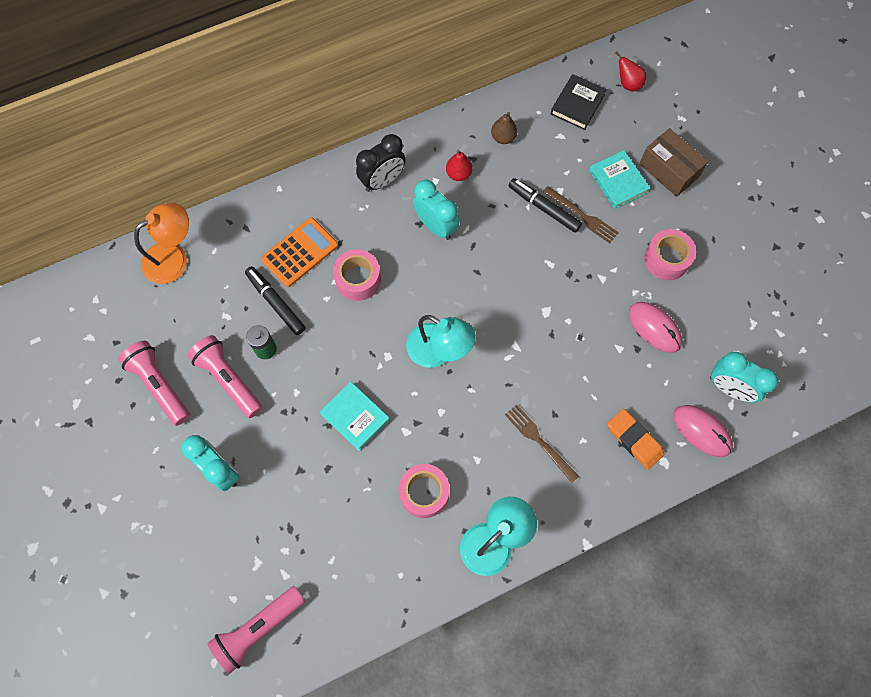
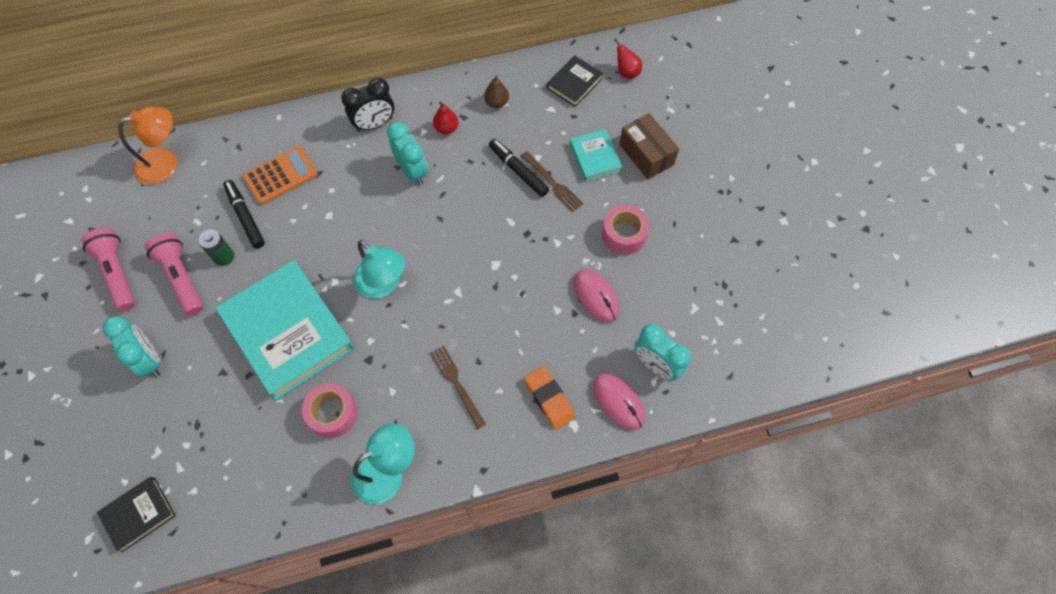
camera: 10 degrees right, 5 degrees down
(258, 629) = (139, 514): pink flashlight -> black book
(355, 417) = (288, 332): turquoise book -> turquoise book, size x2.10
(358, 279) = (327, 208): pink tape -> none

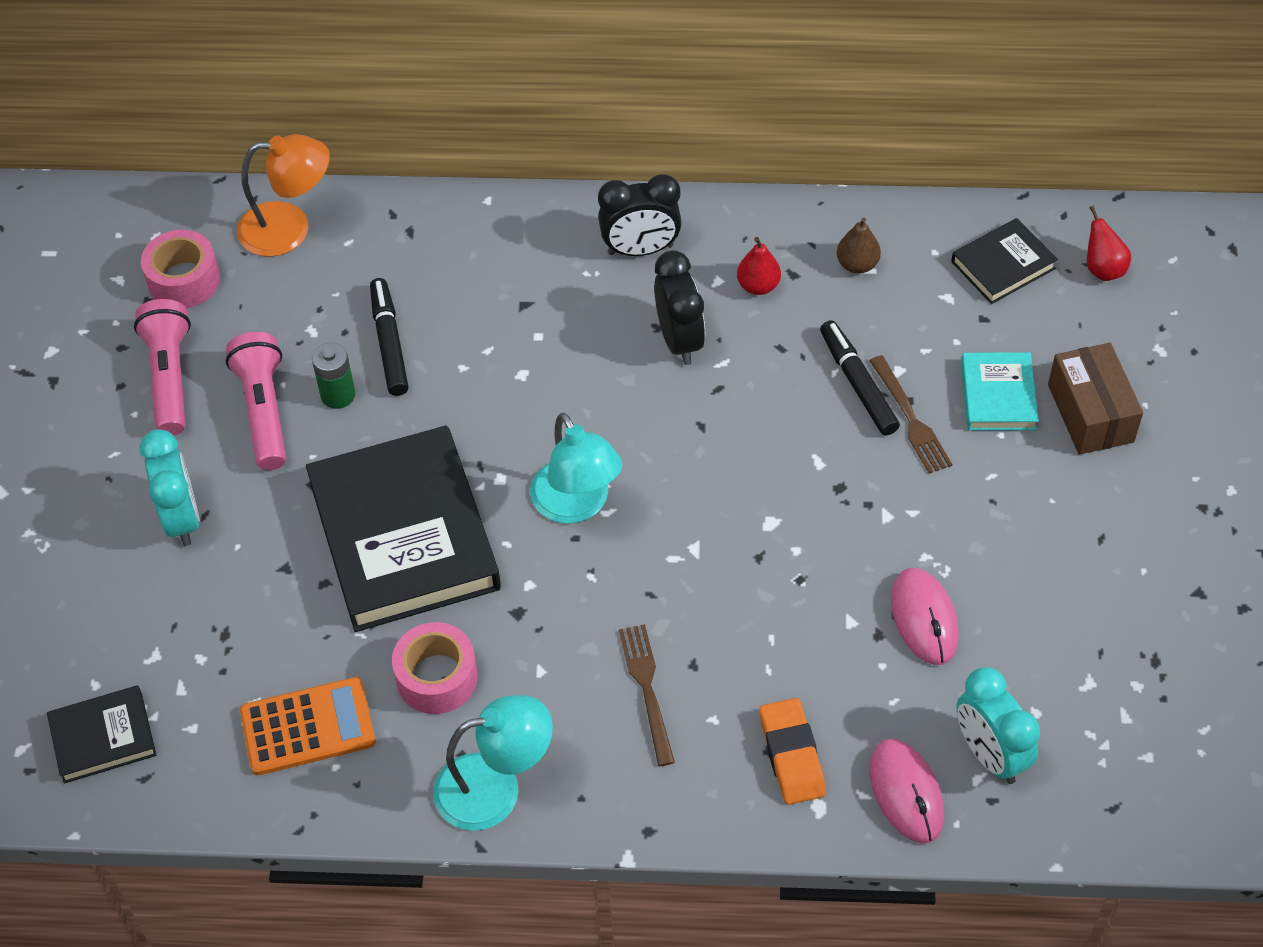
camera: 20 degrees right, 10 degrees down
(281, 176) = (463, 293): orange calculator -> orange calculator (308, 727)
(288, 332) = (404, 535): turquoise book -> black book
(412, 171) = (679, 340): turquoise clock -> black clock
(624, 235) = (1005, 533): pink tape -> pink tape (184, 280)

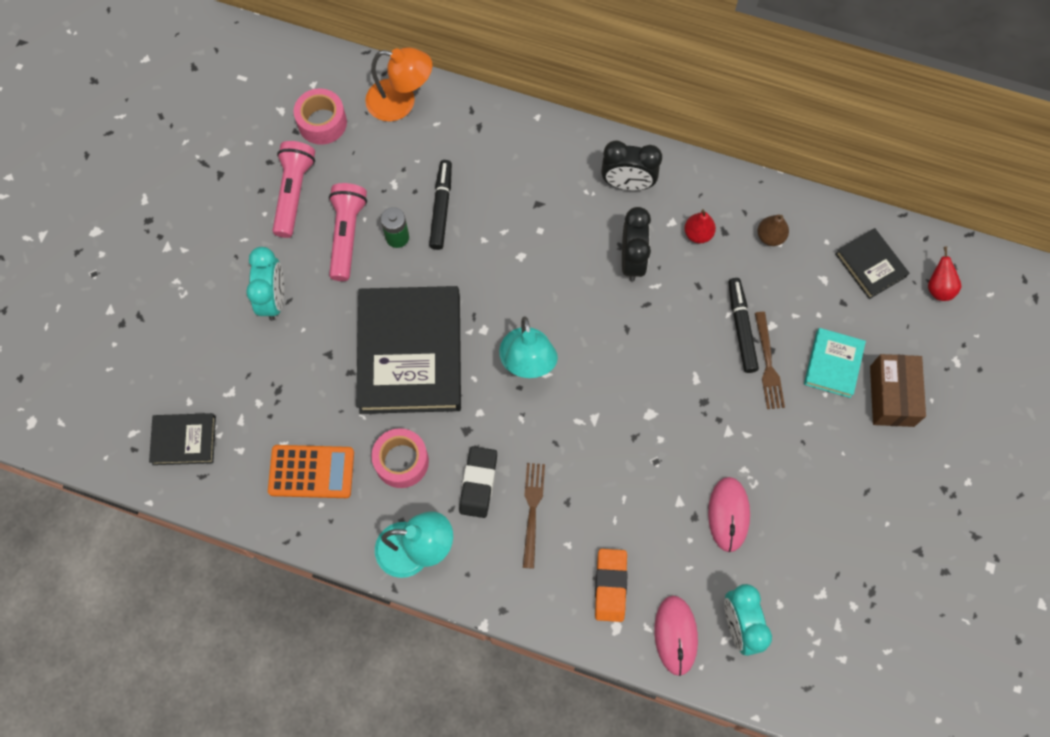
camera: 15 degrees right, 15 degrees up
(557, 675) = (478, 483): none -> black eraser
(1003, 265) = (870, 265): black book -> black book turned 75 degrees clockwise

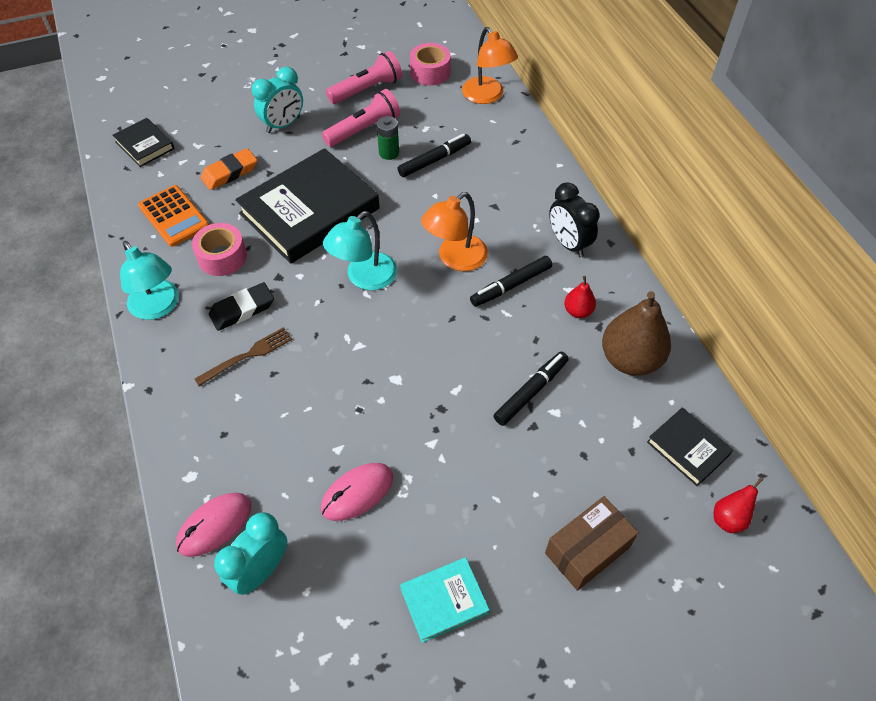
camera: 50 degrees right, 15 degrees down
(568, 279) = (455, 259): none -> orange lamp
(610, 586) = (224, 448): orange eraser -> orange eraser (230, 172)
(632, 260) = (511, 286): black clock -> black marker
(768, 364) = (518, 432): brown fork -> none
(770, 236) = (630, 359): brown pear -> brown pear, size x2.03
(833, 364) = (568, 481): turquoise book -> turquoise book (444, 601)
(870, 265) = (688, 448): black book -> black book turned 60 degrees counterclockwise

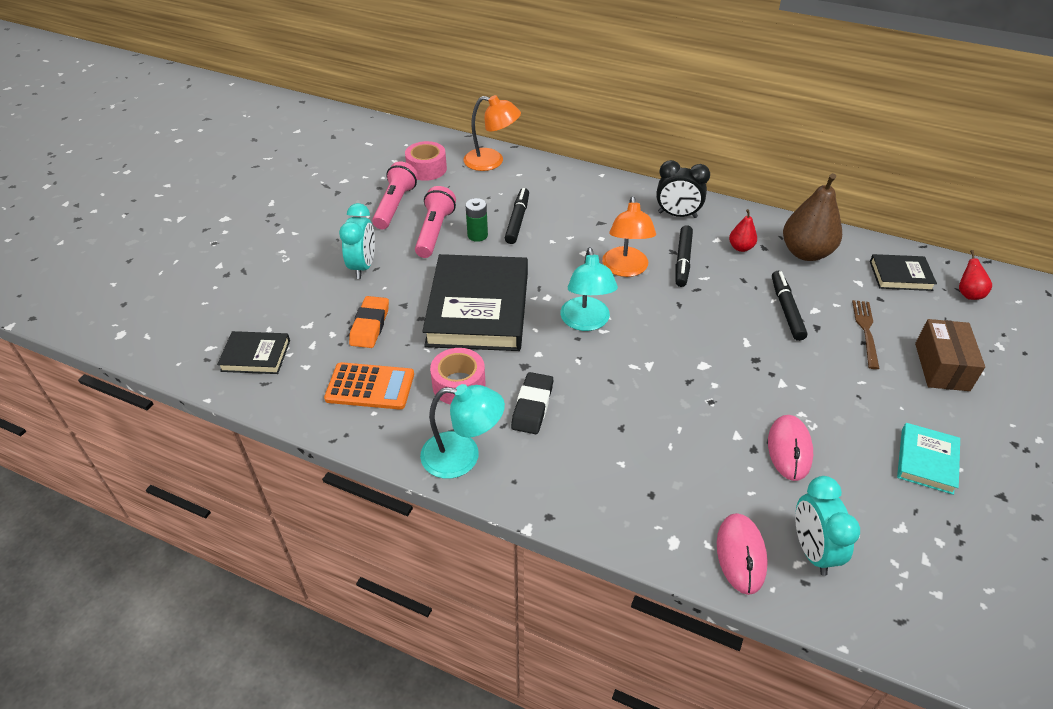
camera: 45 degrees left, 10 degrees down
(248, 355) = (585, 432): brown fork -> brown fork (866, 331)

